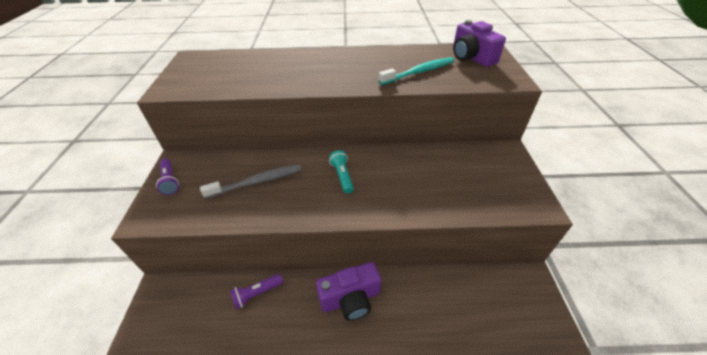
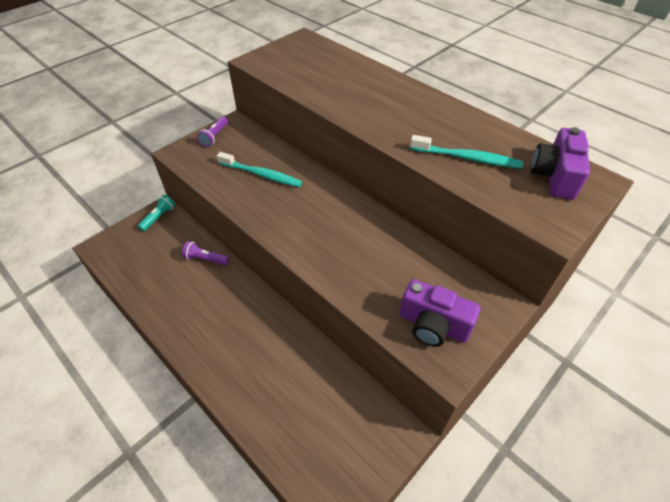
camera: 45 degrees right, 5 degrees up
(257, 182) = (261, 174): grey toothbrush -> turquoise toothbrush
(342, 176) = (322, 213): turquoise flashlight -> turquoise flashlight (159, 217)
(350, 299) = (252, 314): purple camera -> purple camera (433, 325)

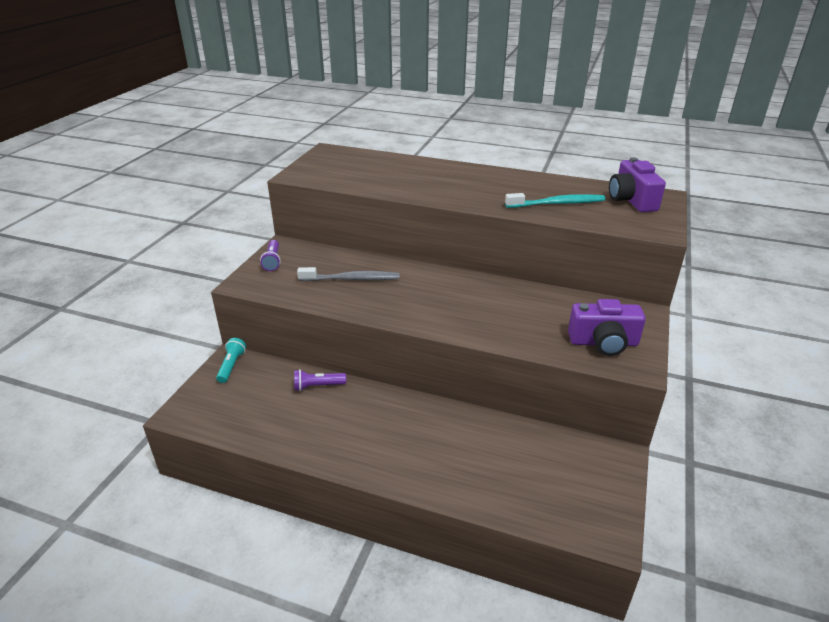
camera: 25 degrees left, 15 degrees down
(261, 174) = (352, 279): turquoise toothbrush -> grey toothbrush

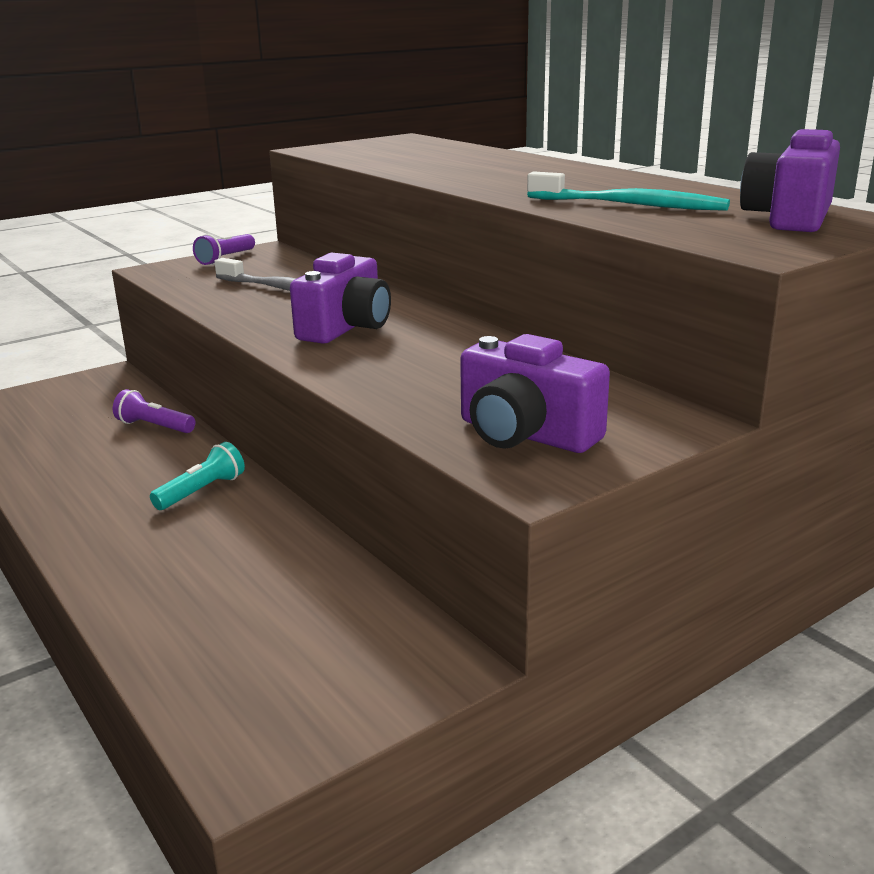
camera: 35 degrees right, 10 degrees down
(231, 366) = (99, 381): turquoise flashlight -> turquoise flashlight (202, 491)
(431, 299) = (346, 327): none -> purple camera

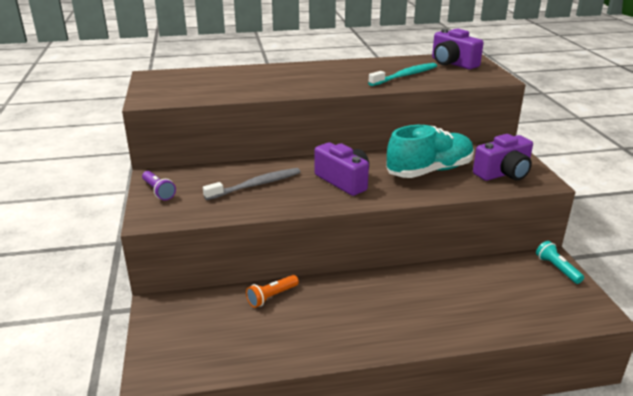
camera: 65 degrees left, 5 degrees up
(154, 426) = (272, 297): purple flashlight -> orange flashlight
(202, 491) = (374, 292): turquoise flashlight -> turquoise flashlight (557, 269)
(455, 373) = (429, 171): none -> turquoise shoe

